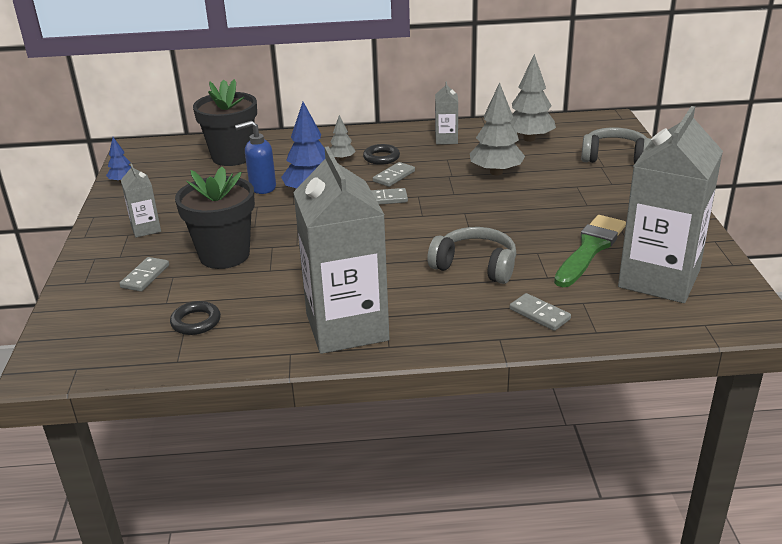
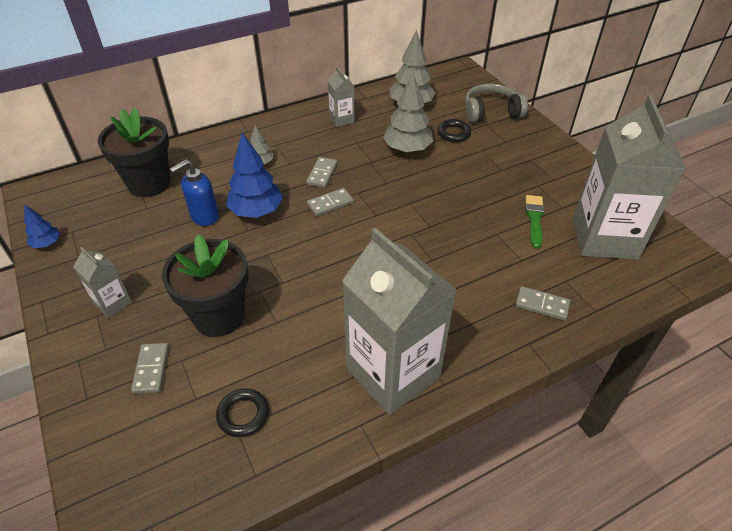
camera: 25 degrees left, 15 degrees up
(381, 157) = (297, 153): black ring -> black ring (453, 133)
(475, 266) = (457, 264): grey headphones -> none
(590, 249) = (534, 219): green brush -> green brush, size x0.62

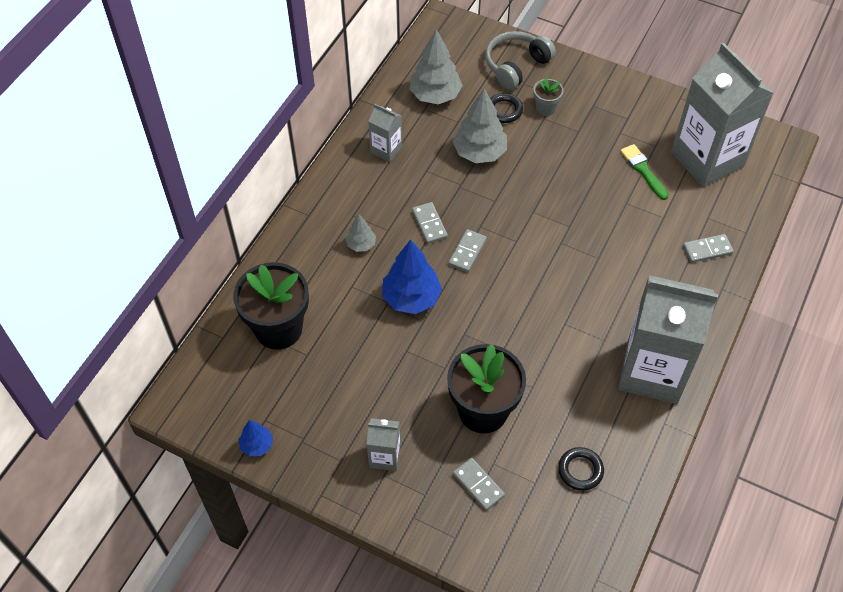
camera: 35 degrees left, 10 degrees up
(204, 217) = (370, 331): blue soap dispenser -> none
(488, 145) = (545, 108): none -> grey flower pot

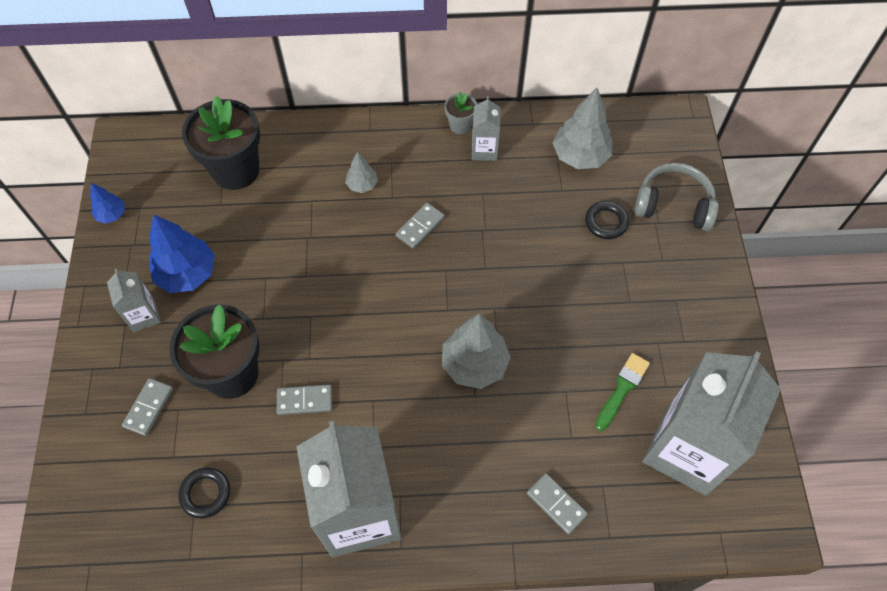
camera: 60 degrees right, 5 degrees up
(411, 298) = (326, 253): blue tree -> blue tree (187, 274)
(467, 252) = (407, 274): grey domino -> grey domino (304, 400)
(479, 153) = (536, 227): grey tree -> grey tree (474, 364)
(545, 108) = (637, 257): grey flower pot -> grey flower pot (460, 125)

